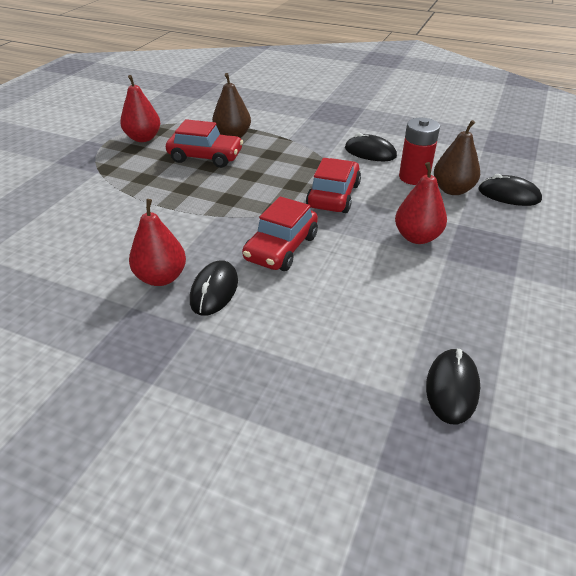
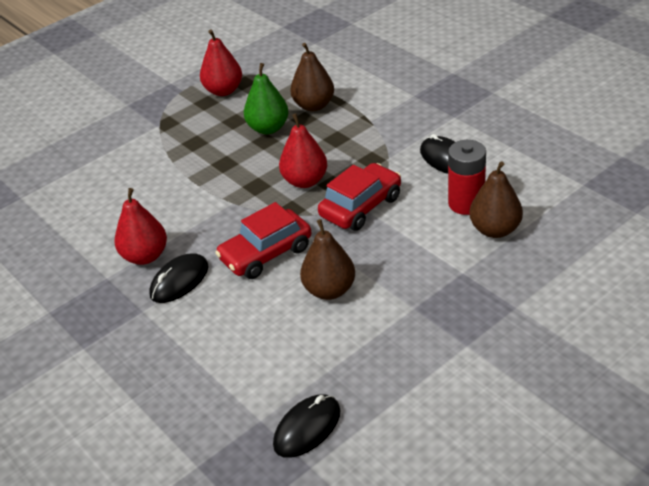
camera: 30 degrees right, 0 degrees up
(205, 157) = (268, 128): red car -> green pear
(364, 263) = (329, 290): none -> brown pear
(417, 237) = (405, 276): red pear -> red pear (305, 181)
(509, 195) = (554, 252): black mouse -> none

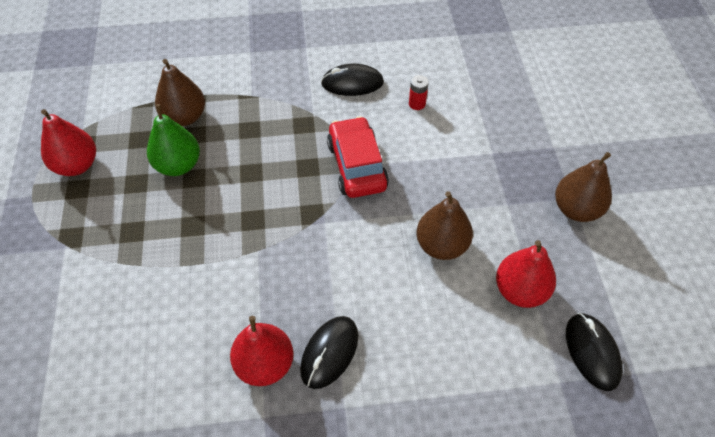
camera: 60 degrees left, 15 degrees up
(179, 281) = (329, 353): black mouse -> black mouse turned 45 degrees clockwise
(266, 253) = (354, 264): red car -> none
(305, 181) = (284, 182): red pear -> red pear (520, 290)
(466, 203) = (417, 104): red battery -> red battery, size x0.51
(495, 230) = (462, 107): brown pear -> brown pear (576, 209)

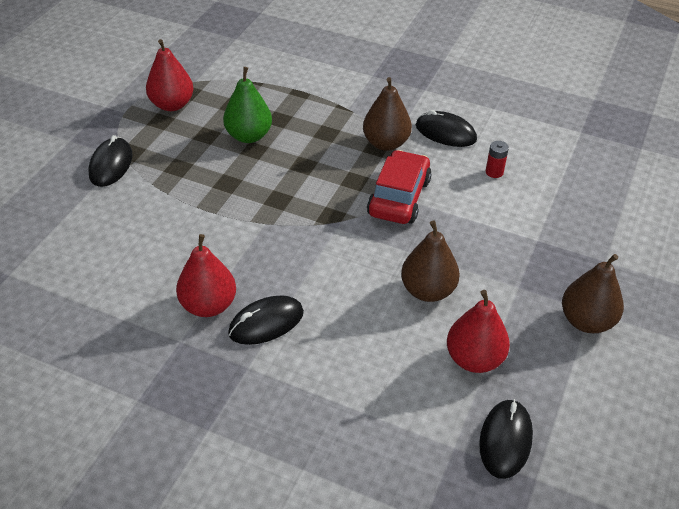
camera: 30 degrees right, 10 degrees down
(59, 262) = (111, 165): none -> black mouse
(184, 117) = (280, 103): brown pear -> brown pear (386, 143)

